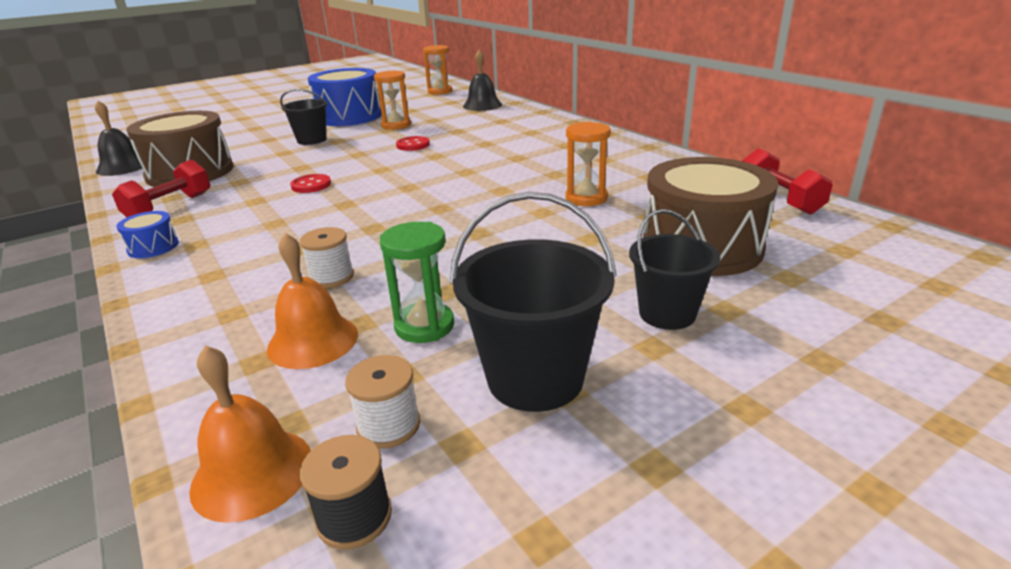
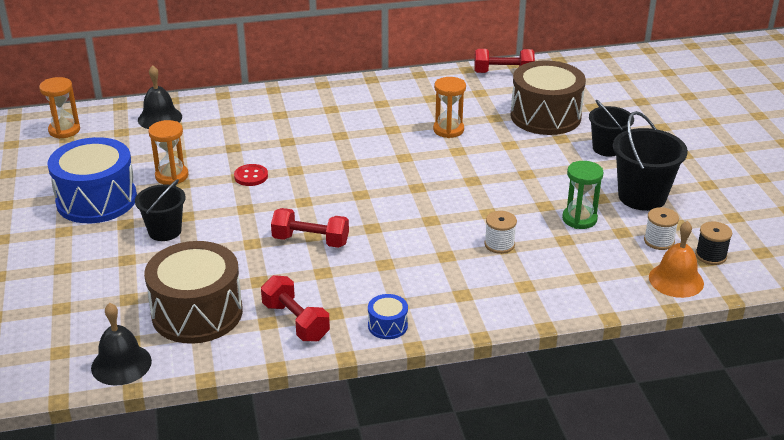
camera: 70 degrees left, 5 degrees up
(311, 185) = (310, 241): red button -> red dumbbell
(313, 341) = (575, 257): orange bell -> none

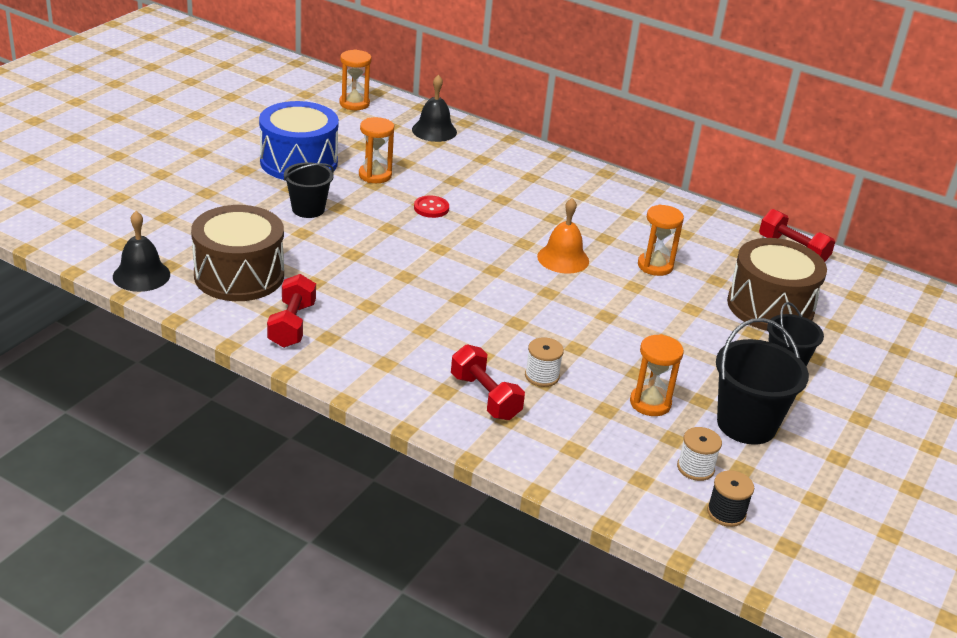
camera: 40 degrees right, 0 degrees up
(310, 241) = (397, 279): red dumbbell -> red dumbbell (485, 397)
(387, 325) = (350, 372): blue drum -> none
(579, 219) = (650, 403): green hourglass -> orange hourglass
(676, 280) = (653, 507): orange bell -> orange bell (563, 258)

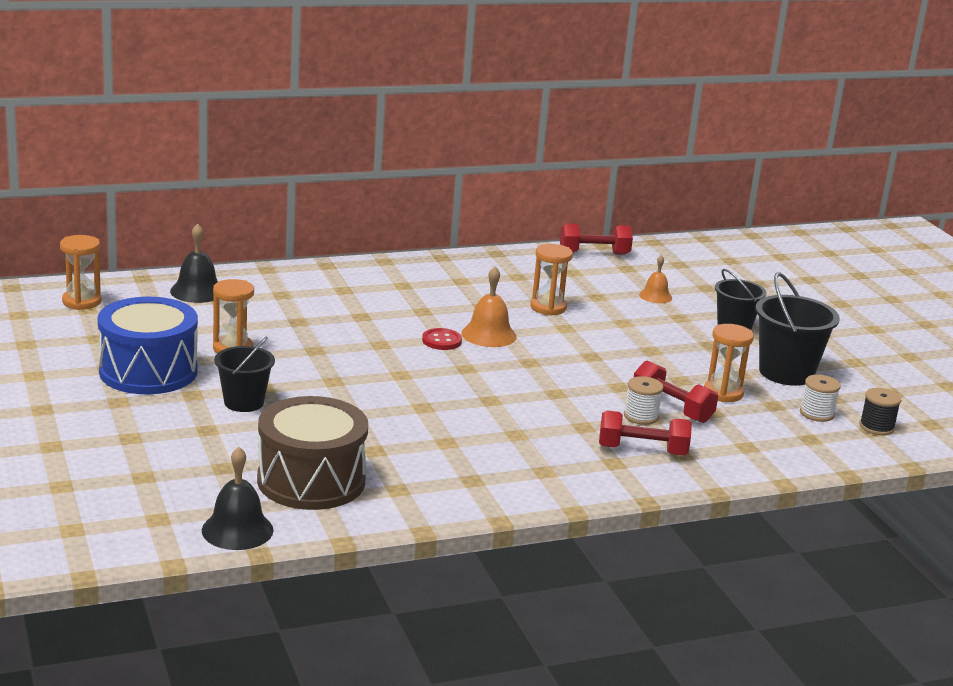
camera: 50 degrees left, 10 degrees down
(292, 325) = (430, 488): red dumbbell -> red dumbbell (672, 408)
(431, 208) = (329, 350): red button -> red button (441, 341)
(770, 306) = (655, 296): brown drum -> orange bell

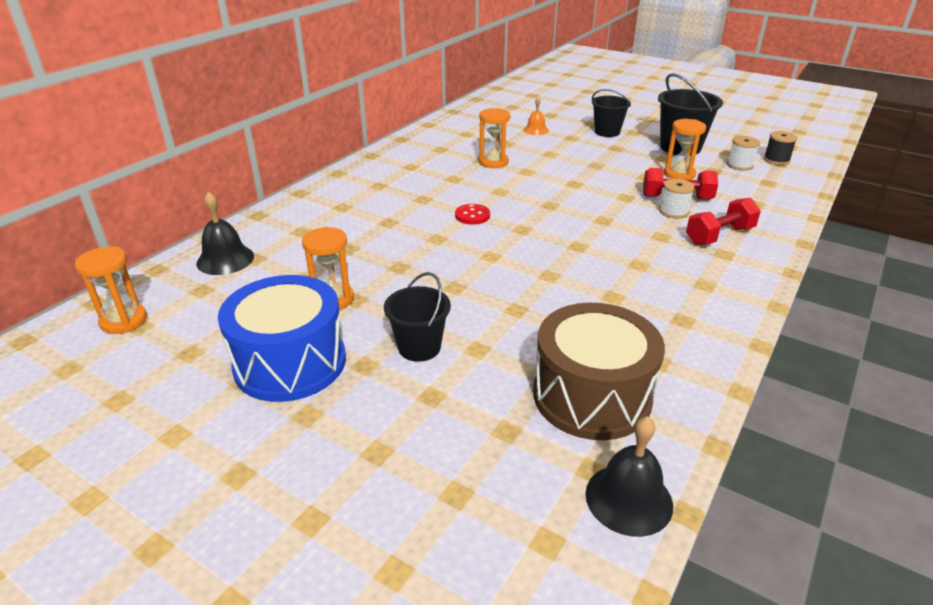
camera: 35 degrees left, 10 degrees up
(488, 334) = (492, 197): orange bell -> none
(594, 253) = (457, 117): red dumbbell -> none

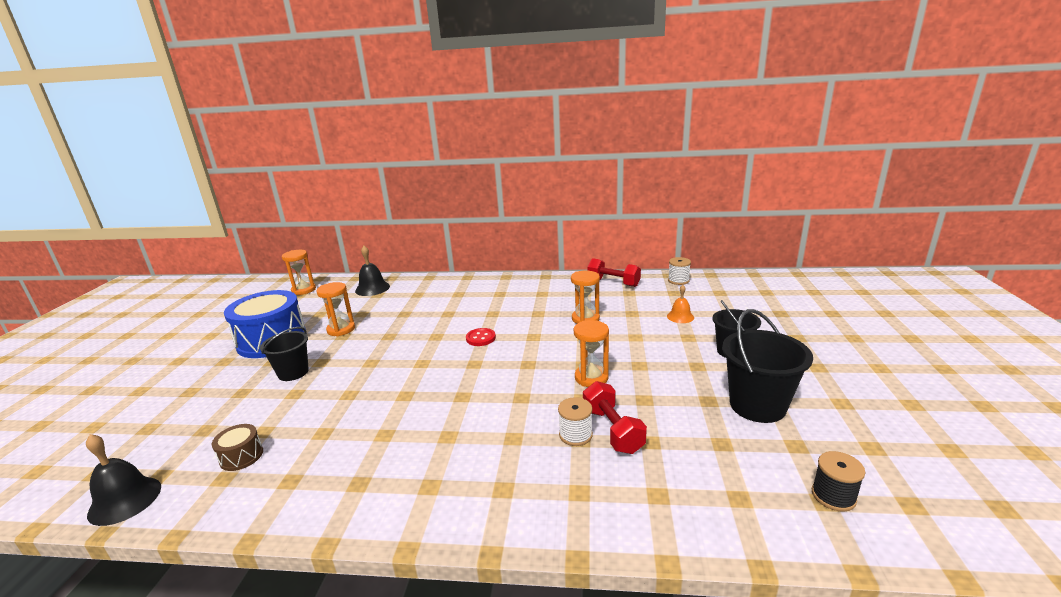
camera: 65 degrees right, 10 degrees down
(591, 396) = (241, 456): brown drum -> brown drum, size x0.44
(679, 174) = (676, 420): orange hourglass -> orange hourglass (591, 378)
(719, 236) = (543, 478): red dumbbell -> red dumbbell (613, 282)
(740, 165) = (765, 463): white spool -> white spool (678, 280)

